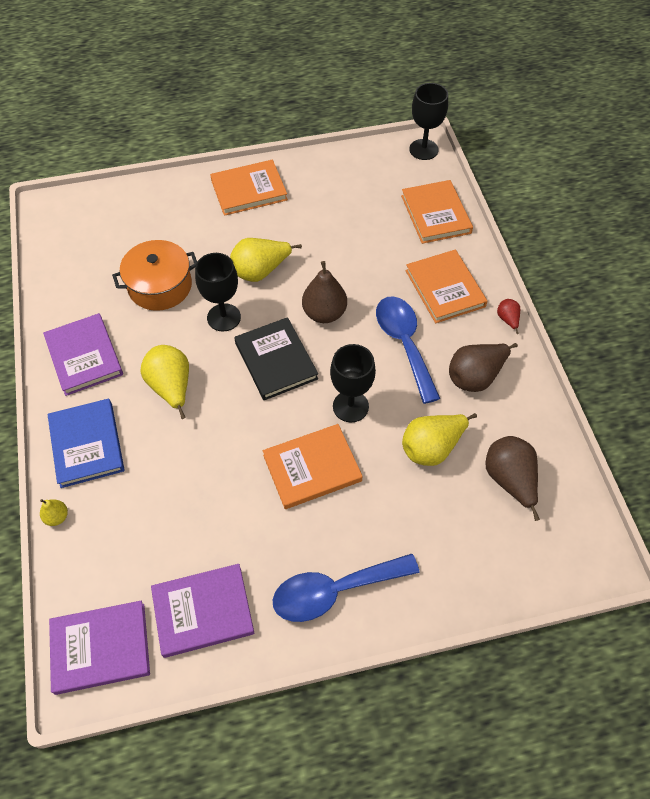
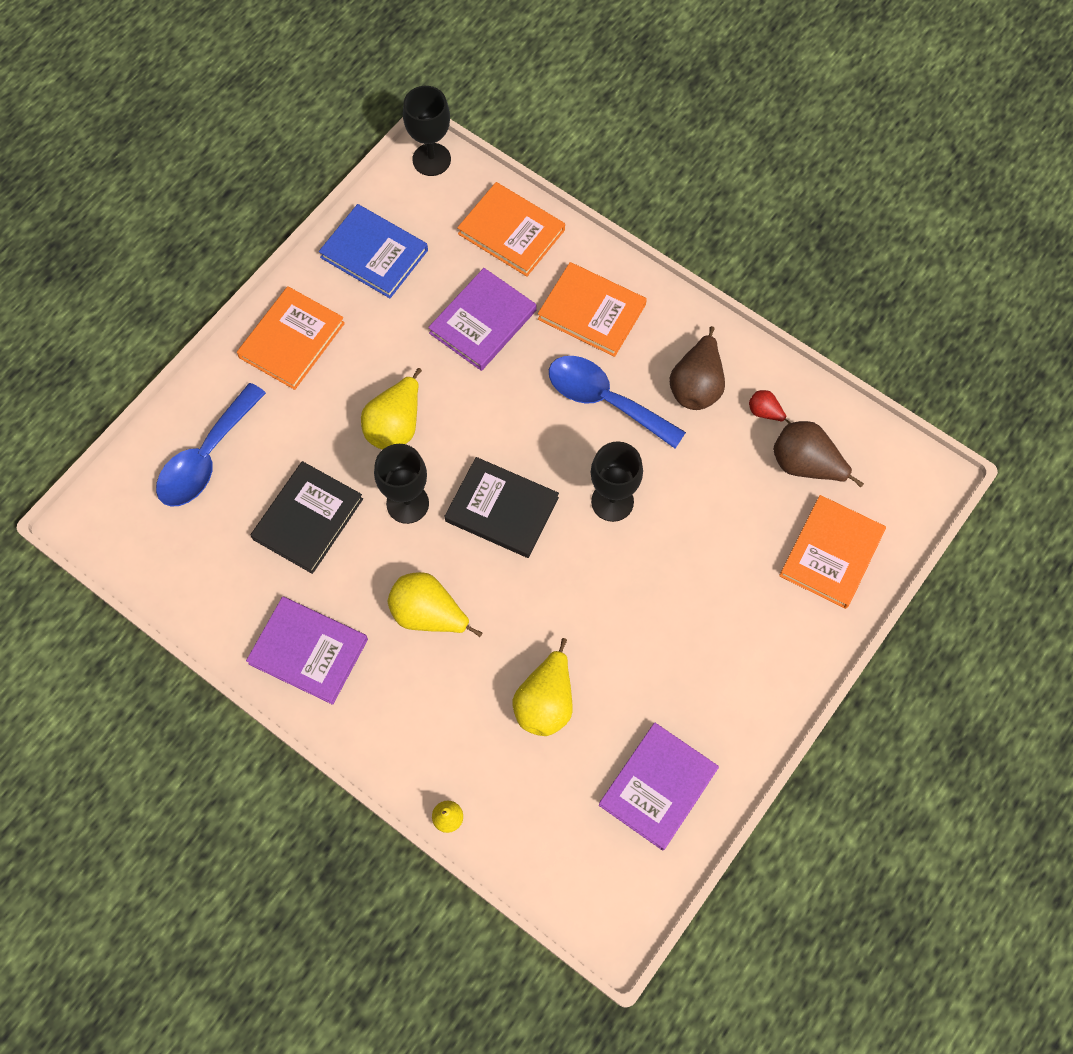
camera: 40 degrees left, 10 degrees up
(87, 444) = (405, 732): blue book -> blue book (374, 254)
(100, 648) = (603, 889): purple book -> purple book (483, 322)
(160, 286) = (308, 519): orange pot -> black book
(312, 468) = (632, 587): orange book -> orange book (831, 553)
(324, 313) = (502, 424): brown pear -> none
(334, 591) = (748, 679): blue spoon -> blue spoon (206, 457)
(432, 448) = (717, 485): yellow pear -> yellow pear (545, 702)
(507, 320) = (676, 303): red pear -> red pear (765, 412)

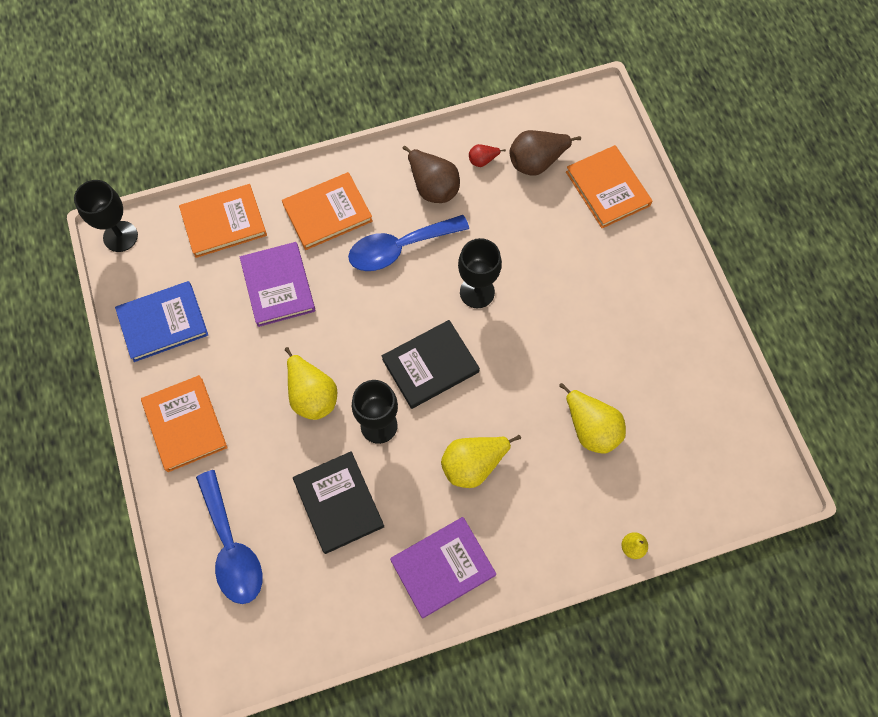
camera: 55 degrees left, 0 degrees up
(658, 787) = (696, 396): purple book -> none

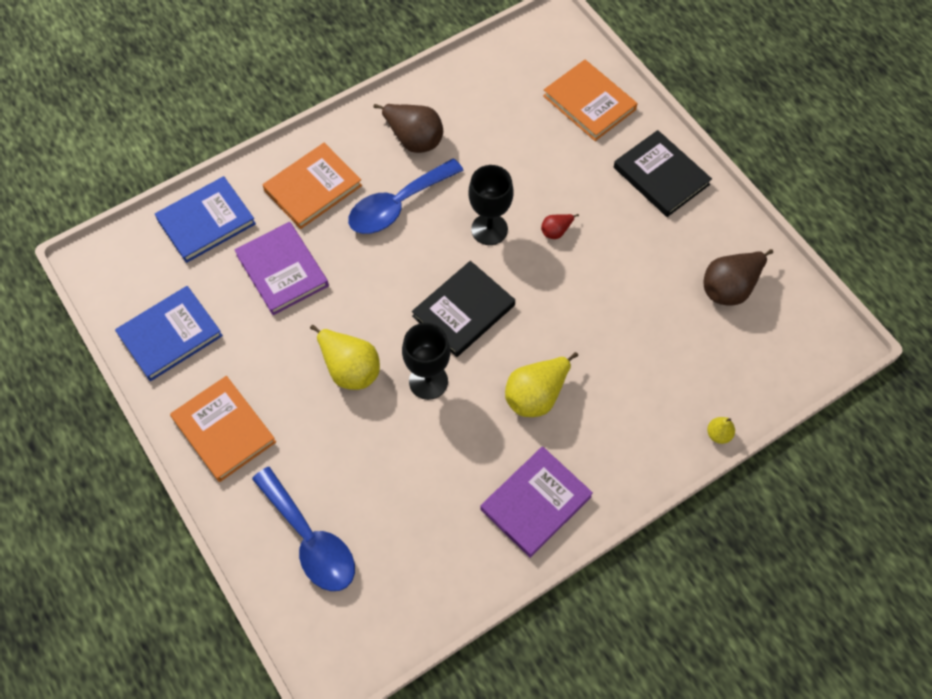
camera: 15 degrees left, 5 degrees down
(120, 236) = (98, 260): black goblet -> none
(224, 222) = (206, 221): orange book -> blue book
(338, 503) = (409, 467): black book -> black book (661, 176)
(483, 160) = (457, 103): red pear -> red pear (556, 231)
(537, 162) = (511, 93): brown pear -> brown pear (730, 288)
(591, 428) = (643, 332): yellow pear -> none

